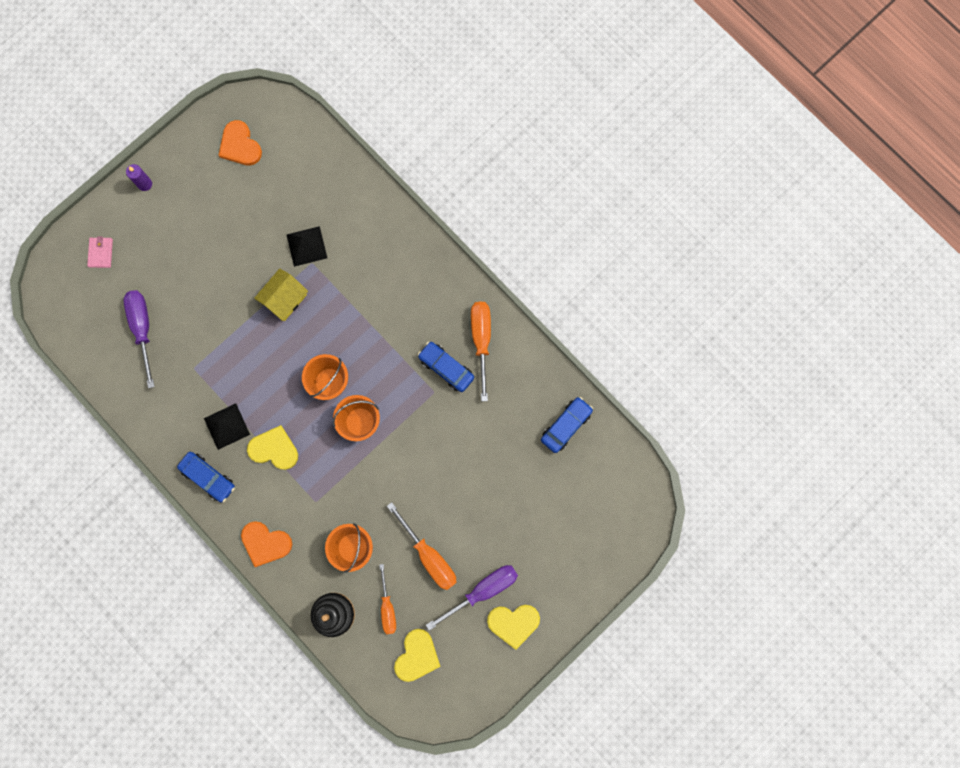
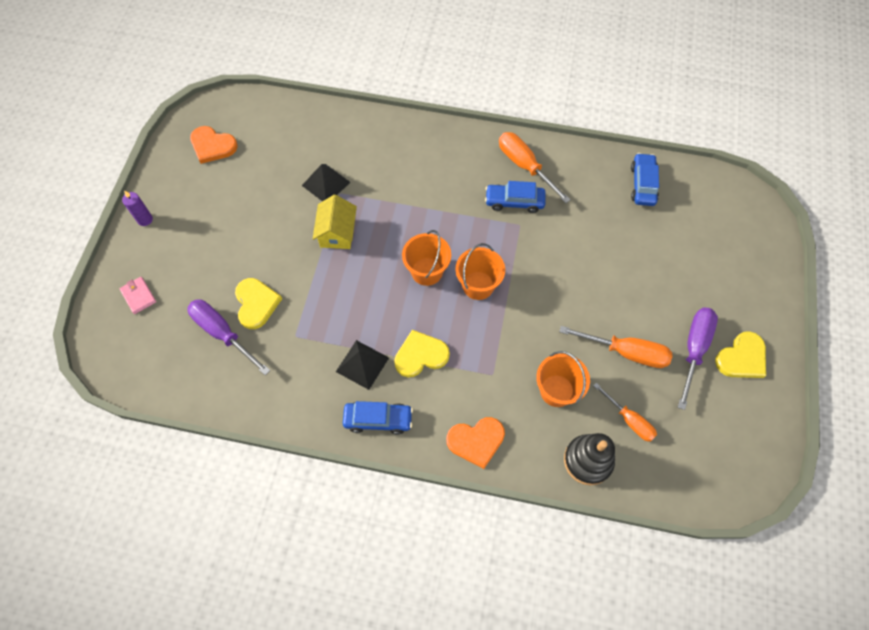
camera: 35 degrees left, 15 degrees down
(417, 656) = (690, 444): yellow heart -> yellow heart (256, 303)

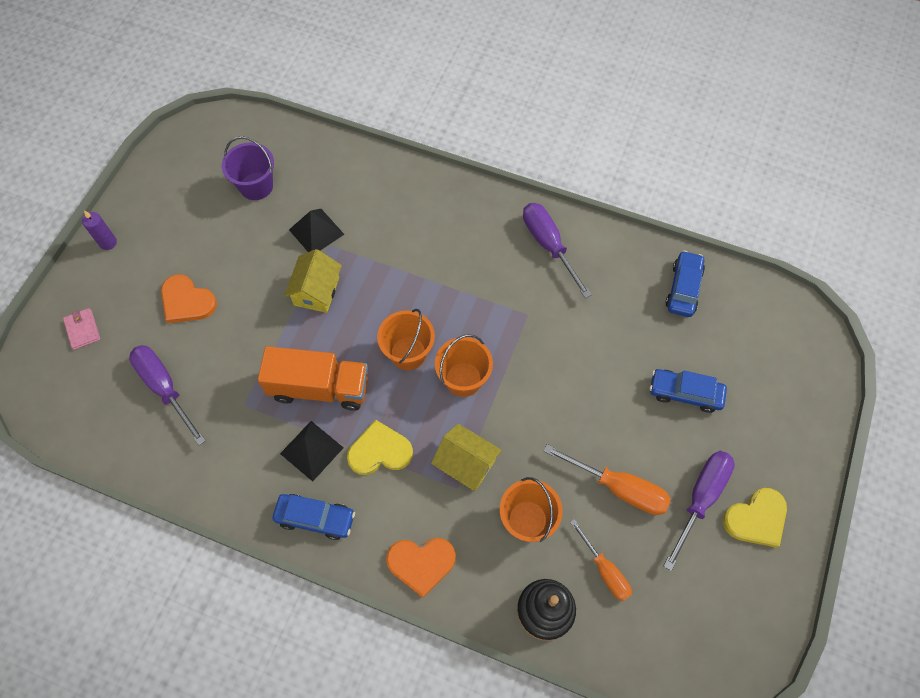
camera: 10 degrees right, 0 degrees up
(212, 146) = (200, 168): orange heart -> orange heart (187, 301)
(256, 303) = (209, 359): yellow heart -> none
(265, 153) = (256, 186): none -> purple bucket
(357, 312) = (319, 388): none -> orange truck
(495, 353) = (466, 464): none -> yellow house
(514, 201) = (527, 286): blue car -> blue car (685, 393)
(524, 166) = (548, 245): orange screwdriver -> purple screwdriver

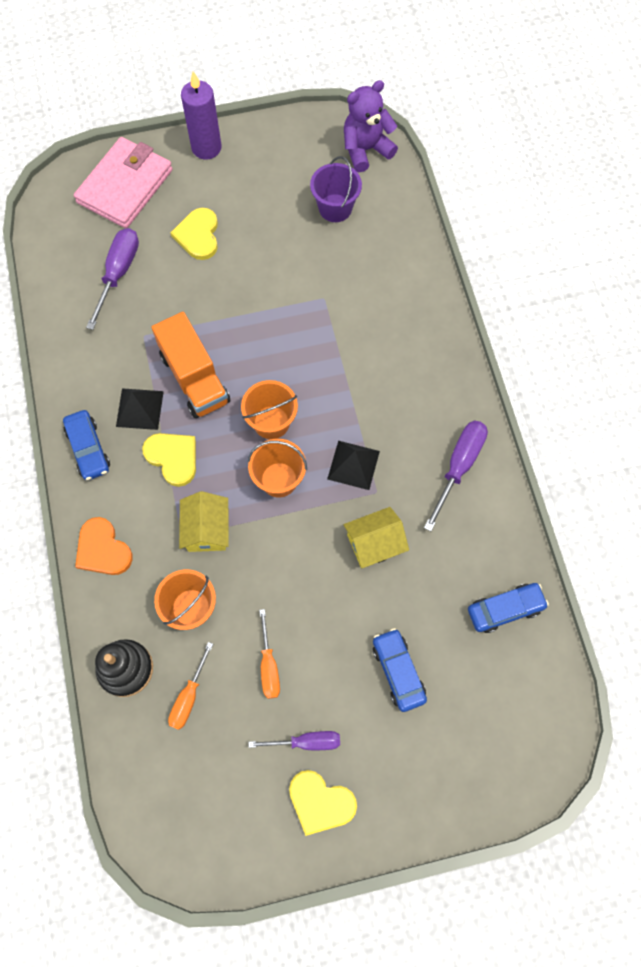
camera: 55 degrees right, 5 degrees up
(82, 330) = (125, 186): pink wallet -> pink wallet, size x2.48
(108, 243) = (206, 148): purple candle -> purple candle, size x1.83
(187, 301) = (198, 235): orange heart -> yellow heart
(224, 132) = (366, 150): none -> purple teddy bear
(316, 231) = (328, 280): black pyramid -> black pyramid (353, 465)
(316, 291) = (275, 318): yellow house -> yellow house (374, 543)
(619, 488) = (269, 666): orange screwdriver -> orange screwdriver, size x0.66
(700, 498) = (306, 742): purple screwdriver -> purple screwdriver, size x0.66

